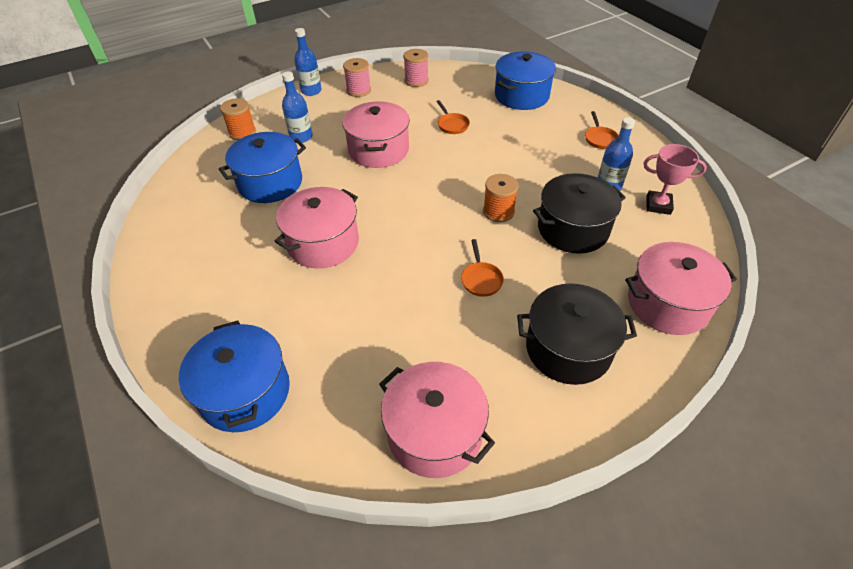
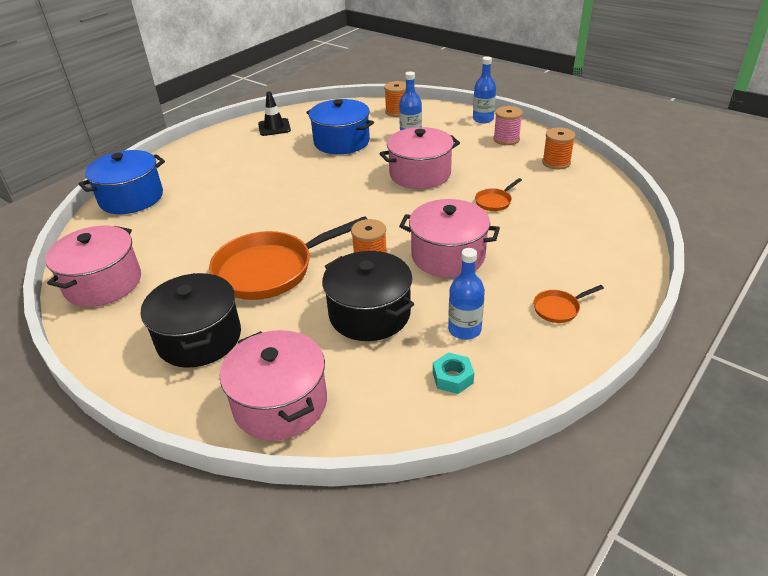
camera: 70 degrees right, 10 degrees down
(181, 227) = (274, 127): none -> black traffic cone
(323, 243) = (282, 184): pink pot -> pink pot (448, 256)
(416, 81) = (556, 162): pink spool -> orange spool
(481, 279) = (270, 270): orange pan -> orange pan, size x2.39
(521, 96) = (597, 232): blue pot -> none
(658, 205) = (452, 378): pink trophy -> turquoise nut

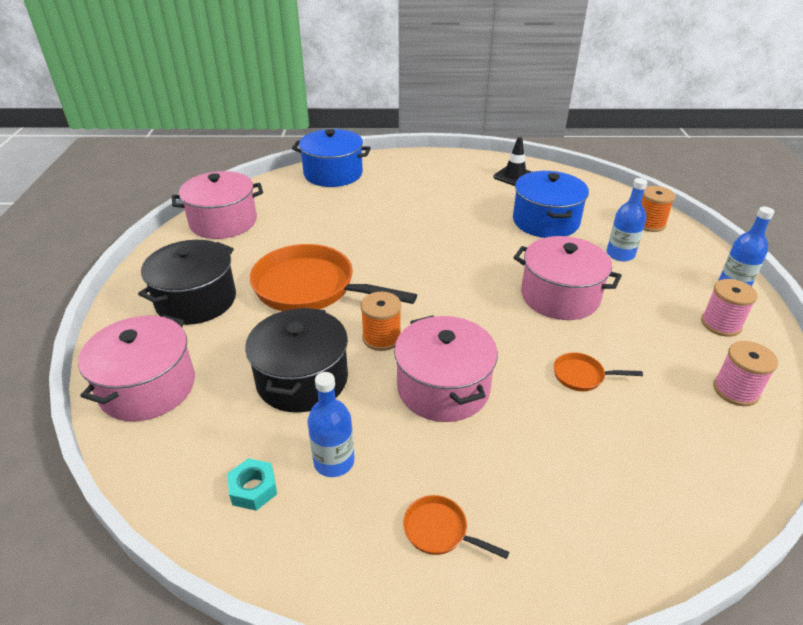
camera: 50 degrees right, 0 degrees up
(556, 162) = (735, 390): orange spool -> pink spool

